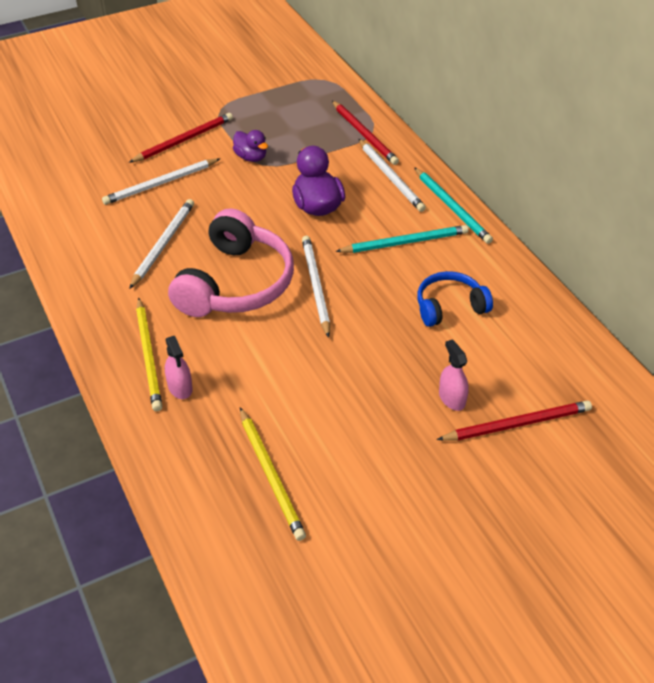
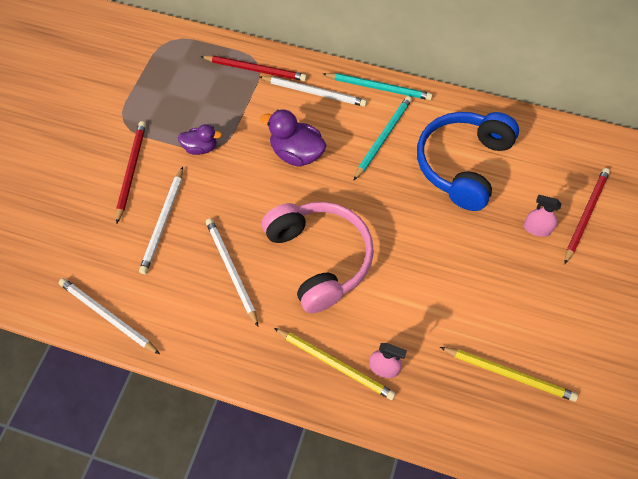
camera: 45 degrees left, 15 degrees up
(315, 286) = (370, 217): white pencil -> white pencil (107, 316)
(449, 307) = (463, 165): blue headphones -> blue headphones, size x1.77

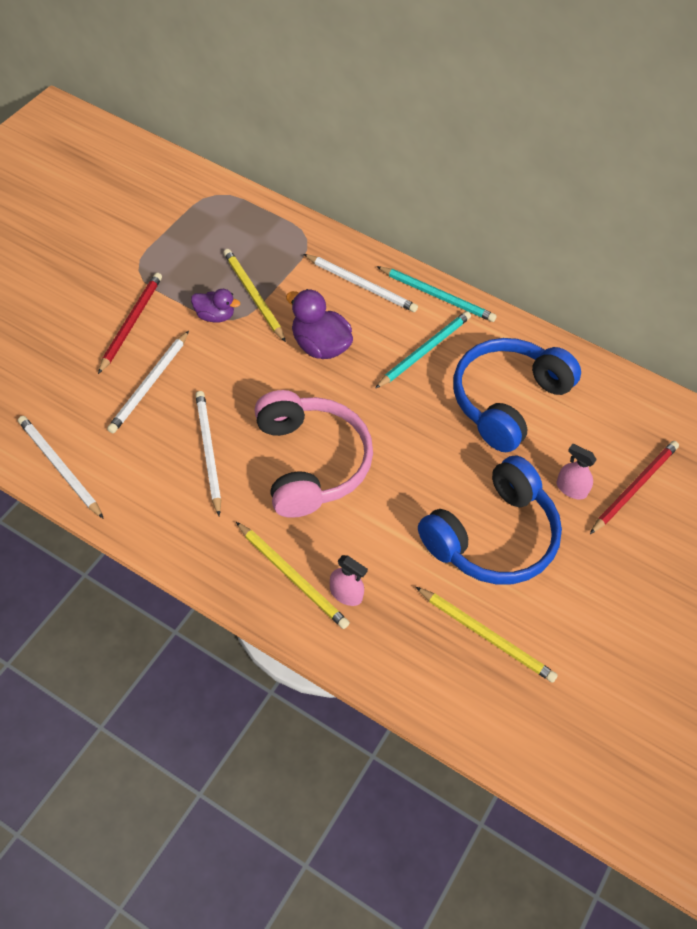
camera: 10 degrees right, 5 degrees down
(227, 122) = (253, 295): none -> yellow pencil
(255, 70) = (302, 246): red pencil -> none
(487, 286) = (493, 537): none -> blue headphones

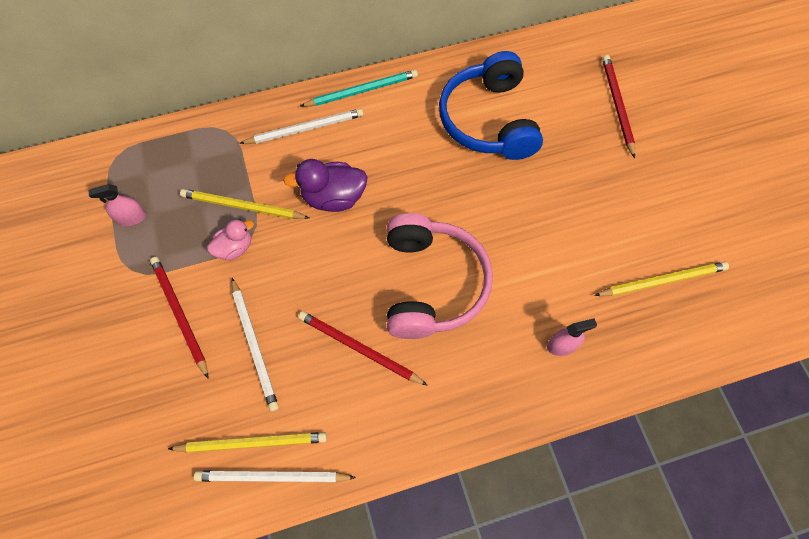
camera: 45 degrees left, 10 degrees up
(208, 451) = (359, 348): white pencil -> red pencil
(215, 316) = (234, 248): purple duck -> pink duck
(292, 577) = (520, 371): yellow pencil -> yellow pencil (252, 443)
(310, 463) = (431, 284): pink headphones -> pink headphones turned 60 degrees clockwise
(424, 351) = (401, 135): turquoise pencil -> none
(493, 537) = (589, 216): blue headphones -> none
(571, 489) = (589, 140): pink spray bottle -> pink spray bottle (131, 218)

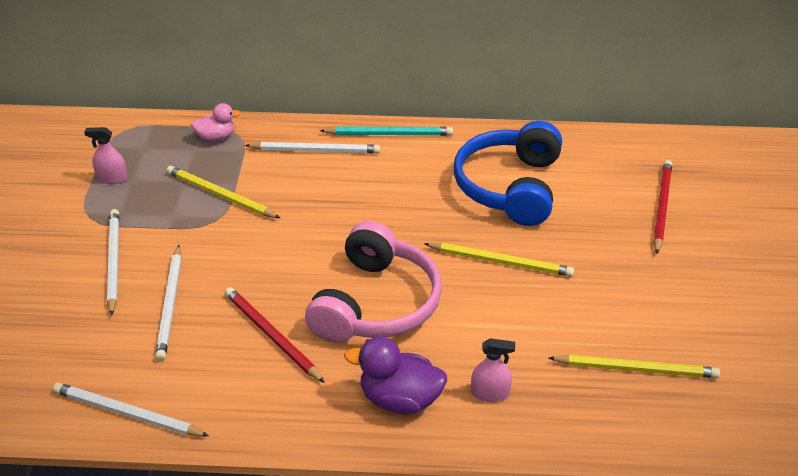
camera: 20 degrees right, 25 degrees down
(180, 314) = (113, 262): red pencil -> white pencil
(234, 248) = (194, 225): pink duck -> pink duck (216, 137)
(252, 443) = (124, 380): yellow pencil -> yellow pencil (501, 262)
(333, 197) = (313, 210): purple duck -> purple duck (400, 400)

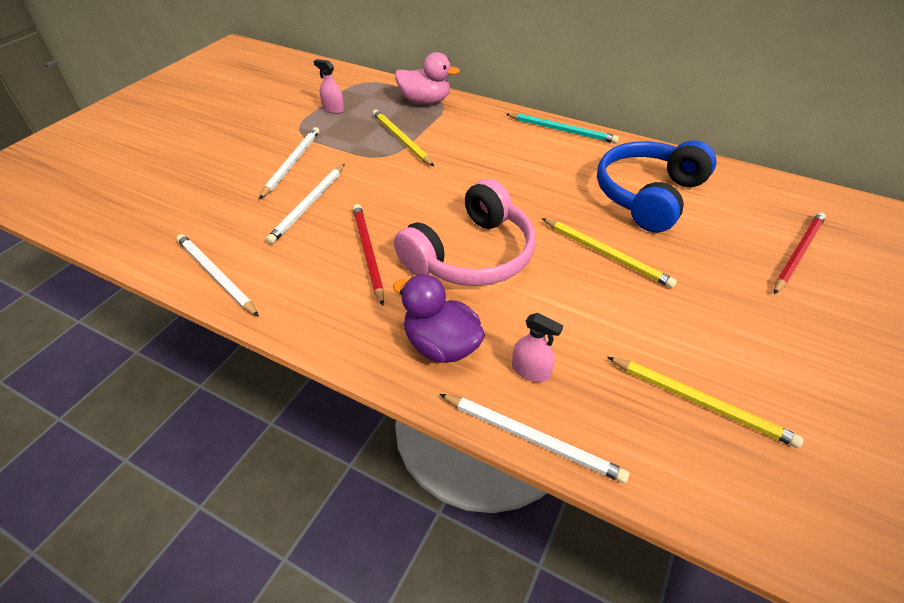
camera: 25 degrees right, 5 degrees up
(216, 137) = (425, 101): pink duck -> pink duck, size x1.59
(316, 150) = (495, 127): white pencil -> white pencil (532, 438)

